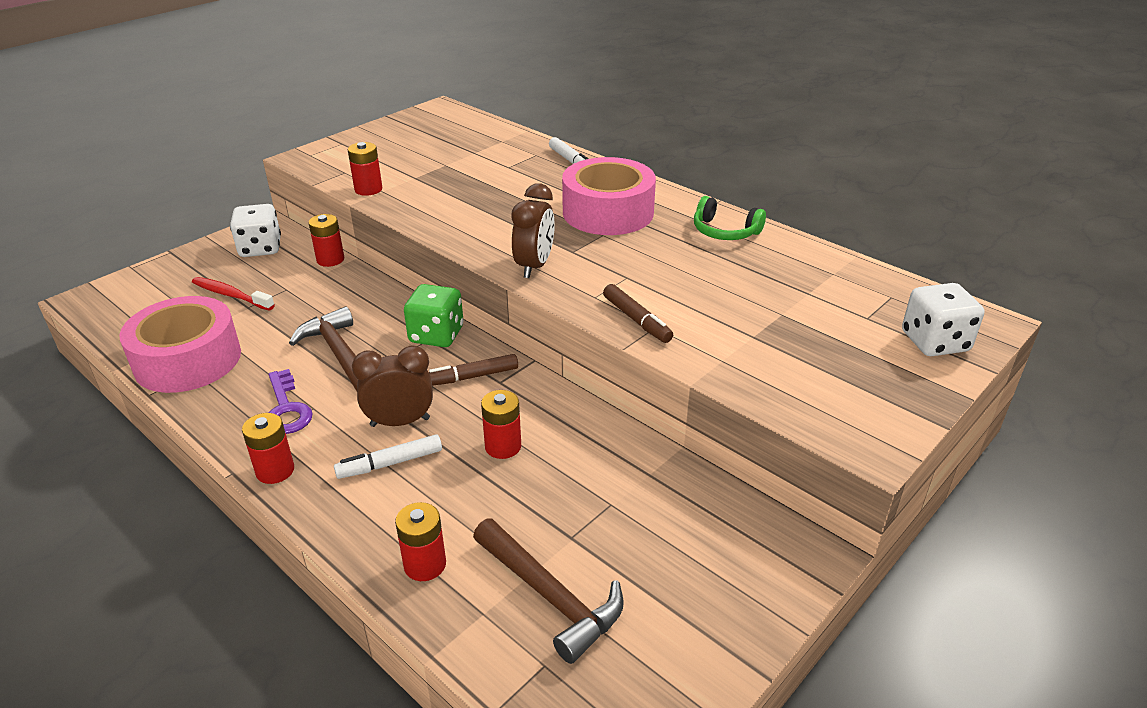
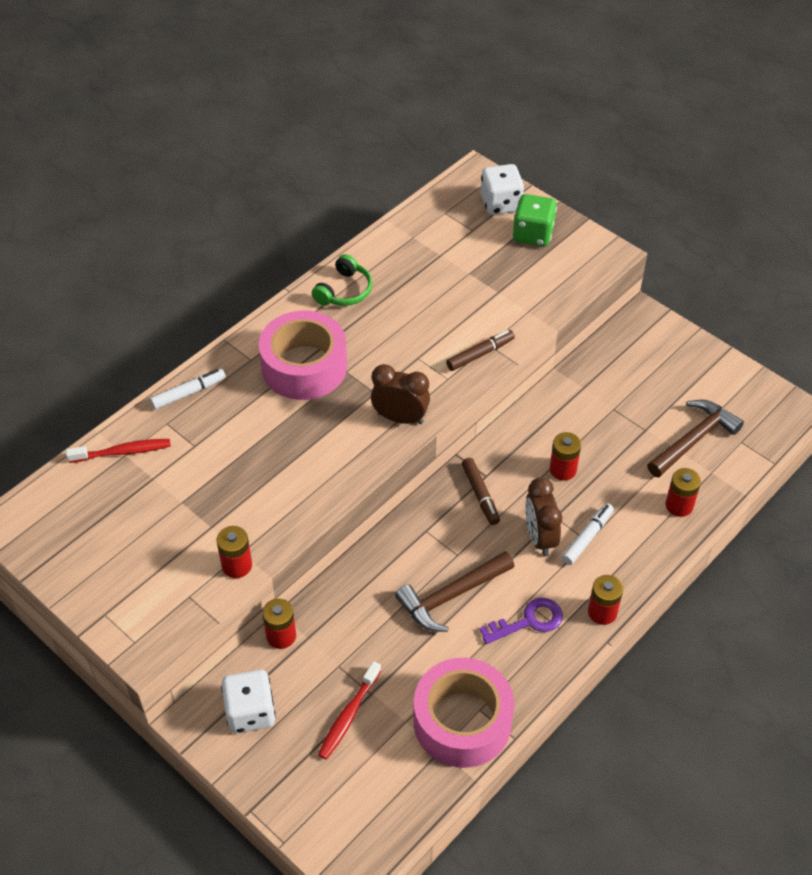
camera: 90 degrees left, 15 degrees up
(390, 463) = (587, 537): white marker -> white marker turned 120 degrees counterclockwise
(436, 335) = (421, 525): green dice -> green dice (533, 234)
(505, 140) = (123, 452): none -> red toothbrush

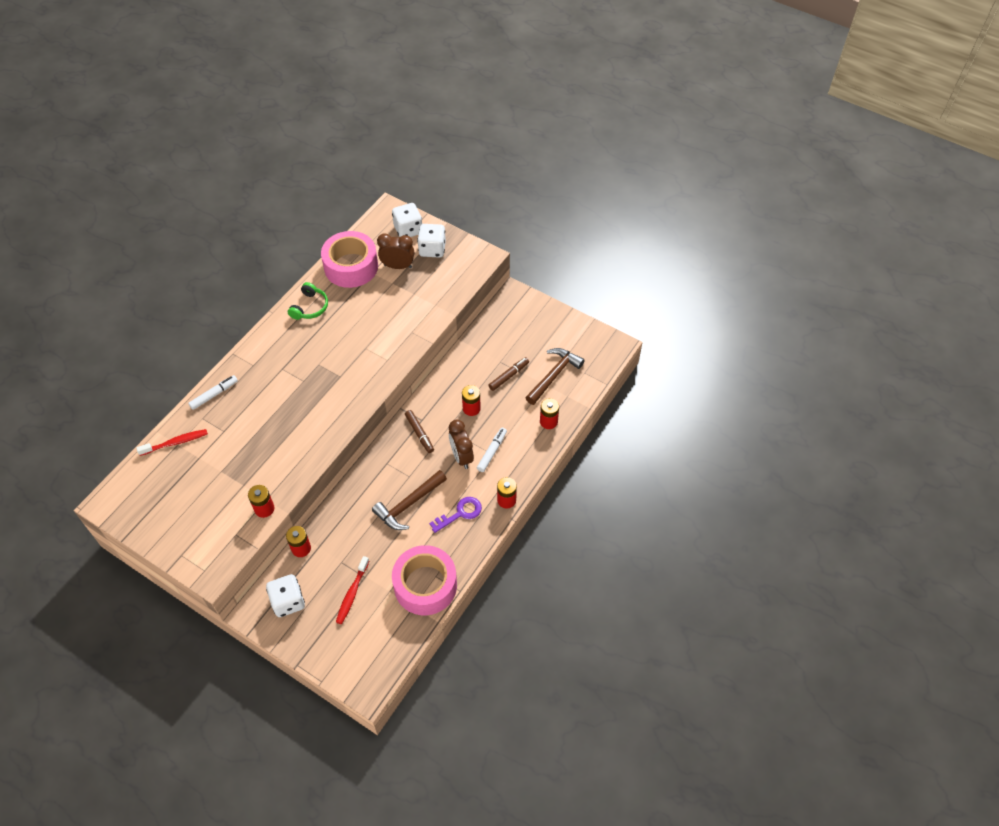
camera: 10 degrees left, 5 degrees up
(304, 366) = (290, 365): pink tape -> pink tape (351, 266)
(400, 418) = (359, 392): brown clock -> brown clock (398, 266)
(480, 354) = (406, 340): brown marker -> brown marker (508, 376)
(533, 234) = (432, 249): green dice -> white dice

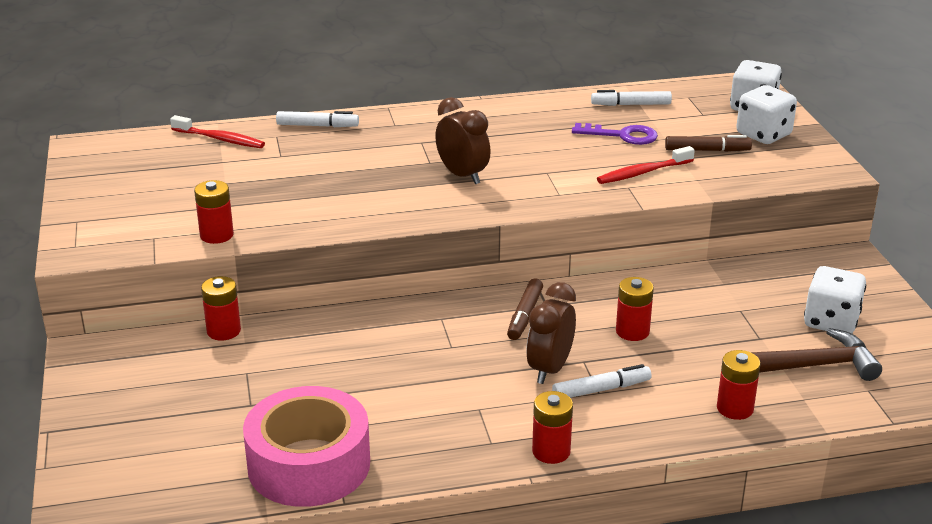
camera: 45 degrees right, 25 degrees down
(288, 602) = (134, 367): white dice -> white dice (831, 322)
(310, 307) = (530, 112): green headphones -> none
(351, 266) = (631, 104): pink tape -> white marker
(352, 593) = (211, 410): red toothbrush -> red toothbrush (642, 173)
(398, 266) = (693, 128): brown clock -> brown clock (462, 175)
(408, 505) = (409, 372): brown hammer -> none
(460, 513) = (464, 423): purple key -> purple key (622, 135)
(508, 376) = (734, 330): brown marker -> brown marker (706, 150)

